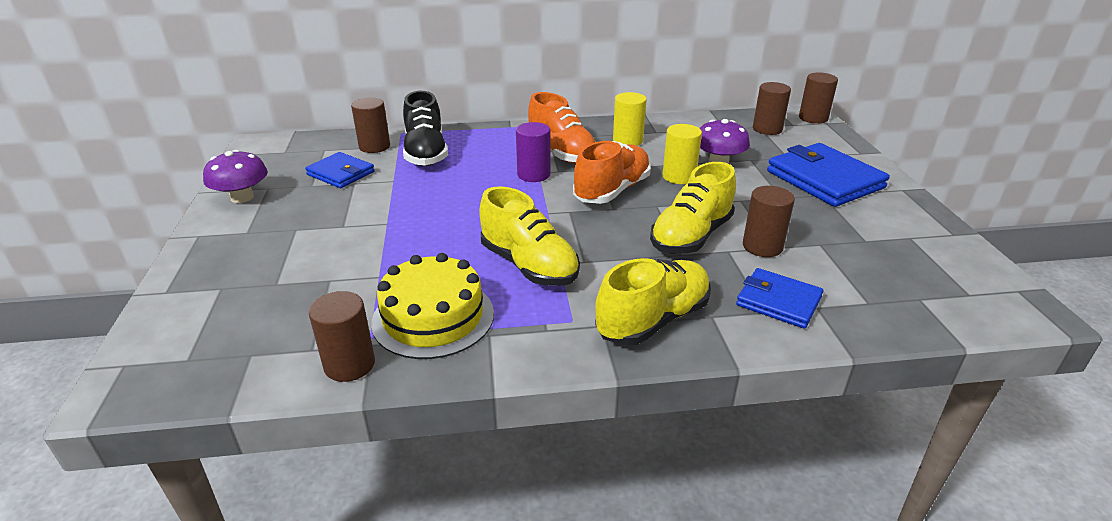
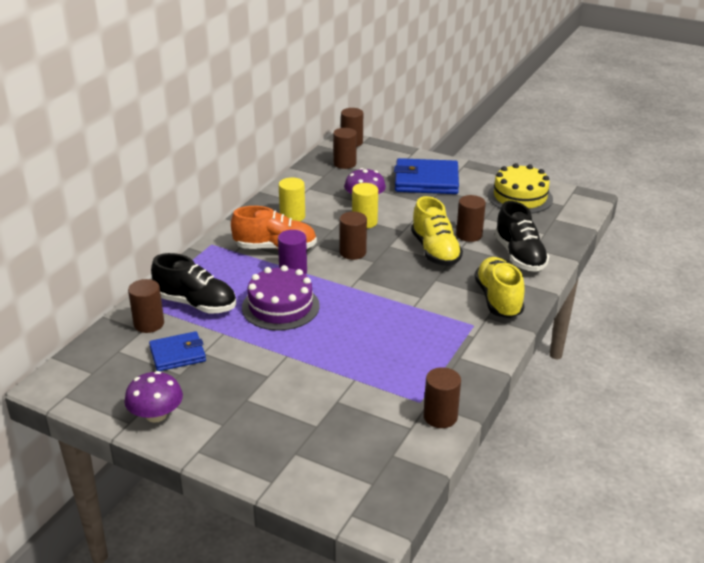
camera: 55 degrees left, 0 degrees up
(433, 317) = (423, 371): yellow cake -> yellow cake (520, 197)
(466, 190) = (280, 306): none -> purple cake
(529, 265) = (405, 317): yellow shoe -> none
(612, 191) = (352, 252): orange shoe -> brown cylinder
(778, 301) = (519, 256): blue wallet -> black shoe

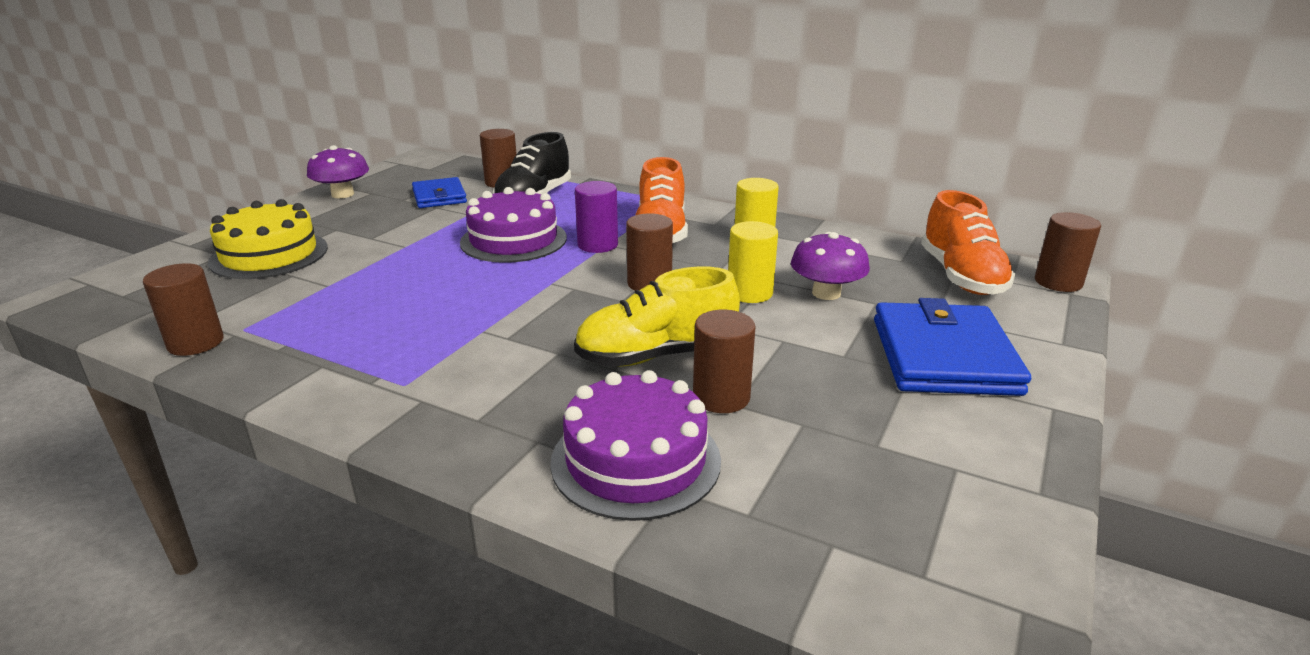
camera: 90 degrees right, 5 degrees down
(344, 163) = (961, 276): brown cylinder -> orange shoe
(498, 299) = (473, 417): yellow shoe -> none
(519, 256) = (636, 460): black shoe -> purple cake
(520, 197) = (932, 489): yellow cake -> yellow cake (269, 255)

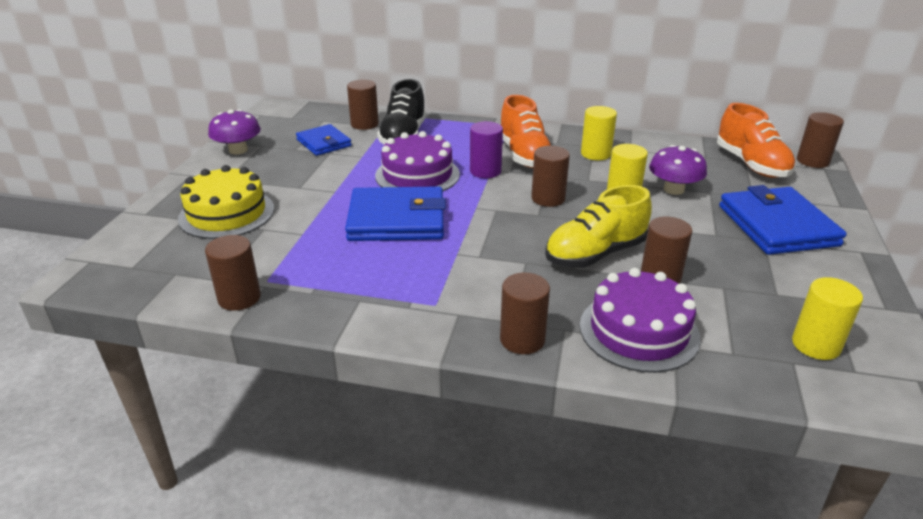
camera: 15 degrees left, 5 degrees up
(446, 284) = (397, 219): none -> blue wallet
(472, 444) = (522, 339): none -> brown cylinder
(886, 526) = (816, 345): none -> yellow cylinder

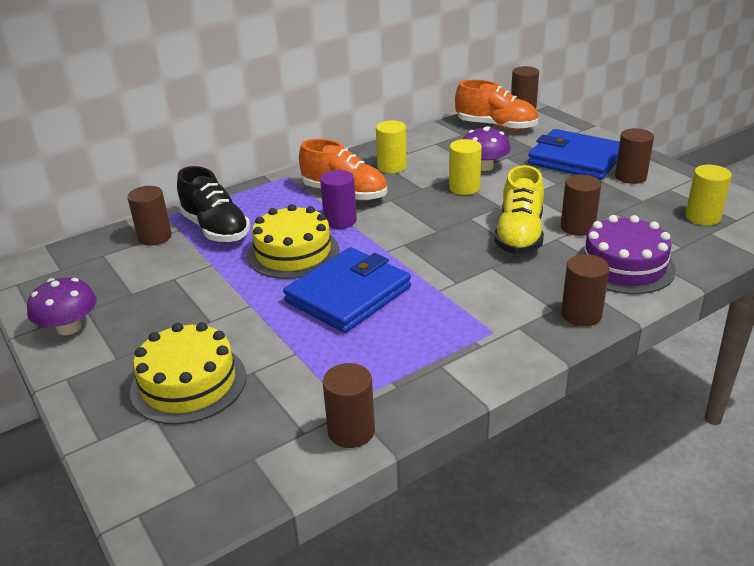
camera: 45 degrees left, 0 degrees up
(324, 143) = (149, 273): blue wallet -> none
(417, 175) = (293, 253): purple cake -> yellow cake
(548, 198) = (422, 216): brown cylinder -> brown cylinder (630, 177)

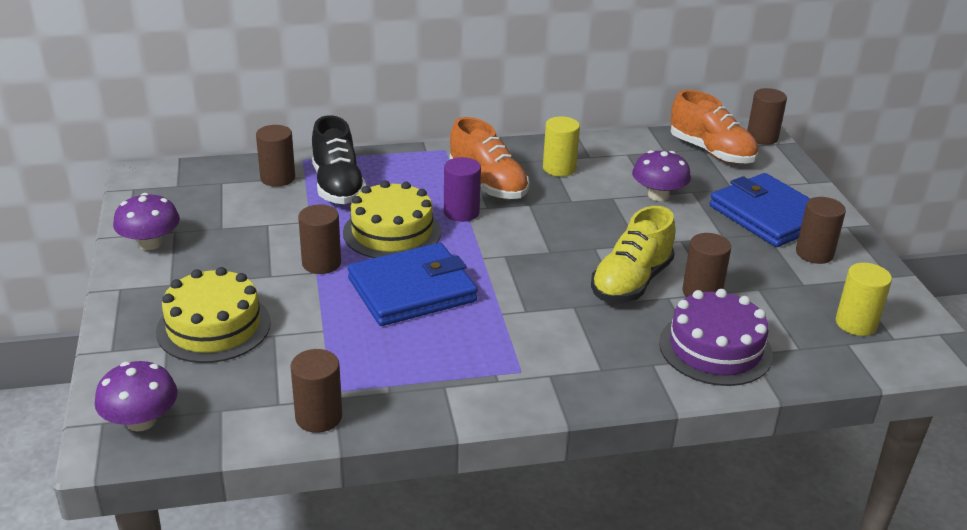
camera: 20 degrees right, 0 degrees up
(179, 498) = (141, 421): none -> purple mushroom
(464, 188) = (616, 213): yellow cylinder -> none
(581, 314) = (624, 383): brown cylinder -> brown cylinder (321, 263)

